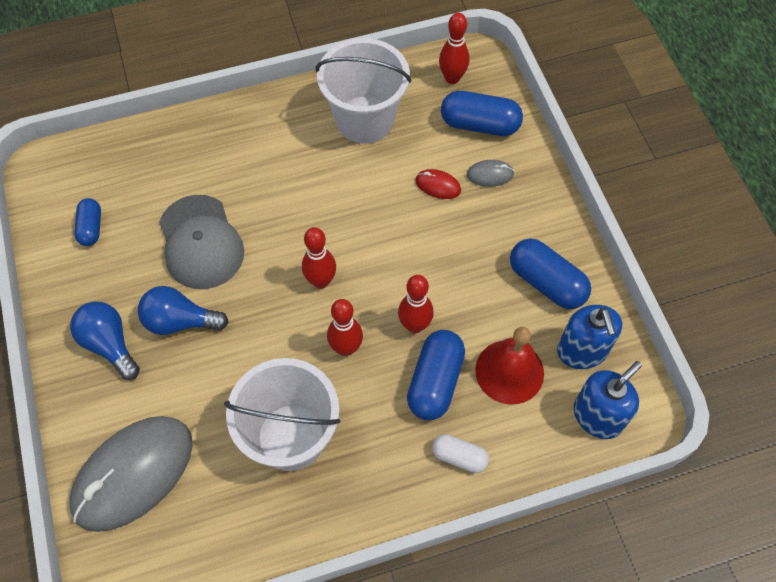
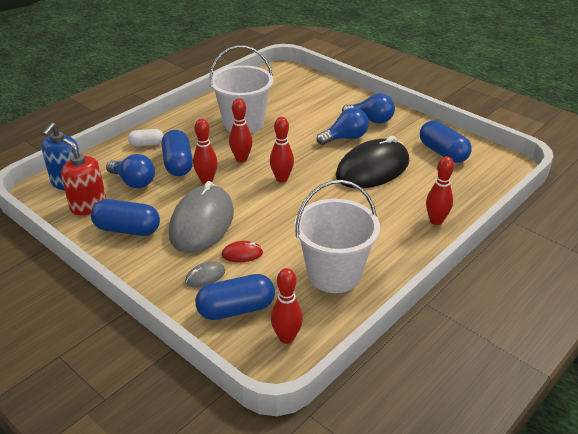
camera: 150 degrees right, 25 degrees down
(91, 227) = (443, 153): blue capsule -> blue capsule, size x1.68
(133, 474) = (308, 92): grey mouse -> grey mouse (202, 223)
(200, 242) = (372, 169): grey cap -> black mouse
(210, 132) = (436, 221): none -> red bowling pin
(509, 371) = (133, 182): red bell -> blue light bulb
(582, 351) = (88, 205): blue soap dispenser -> red soap dispenser

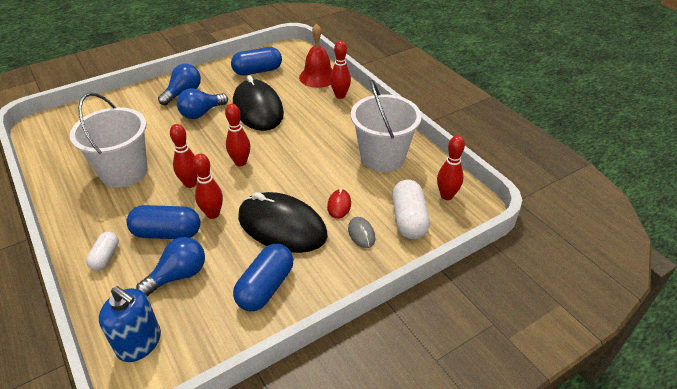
camera: 75 degrees left, 5 degrees up
(88, 205) = (202, 322): red soap dispenser -> none
(202, 223) = (282, 226): grey mouse -> black mouse
(236, 309) = (408, 219): blue capsule -> white capsule
(345, 138) = (201, 113): blue light bulb -> blue light bulb turned 120 degrees counterclockwise
(463, 196) = (318, 77): none -> red bell

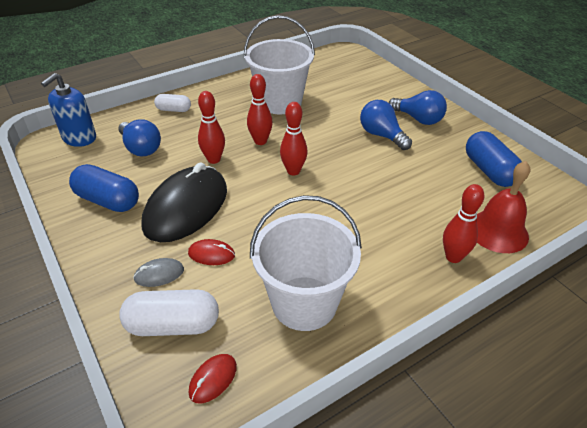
camera: 90 degrees right, 0 degrees up
(167, 233) = (194, 136): blue capsule -> none
(258, 109) = (399, 177): black mouse -> none
(446, 195) = (213, 379): red bowling pin -> red mouse

